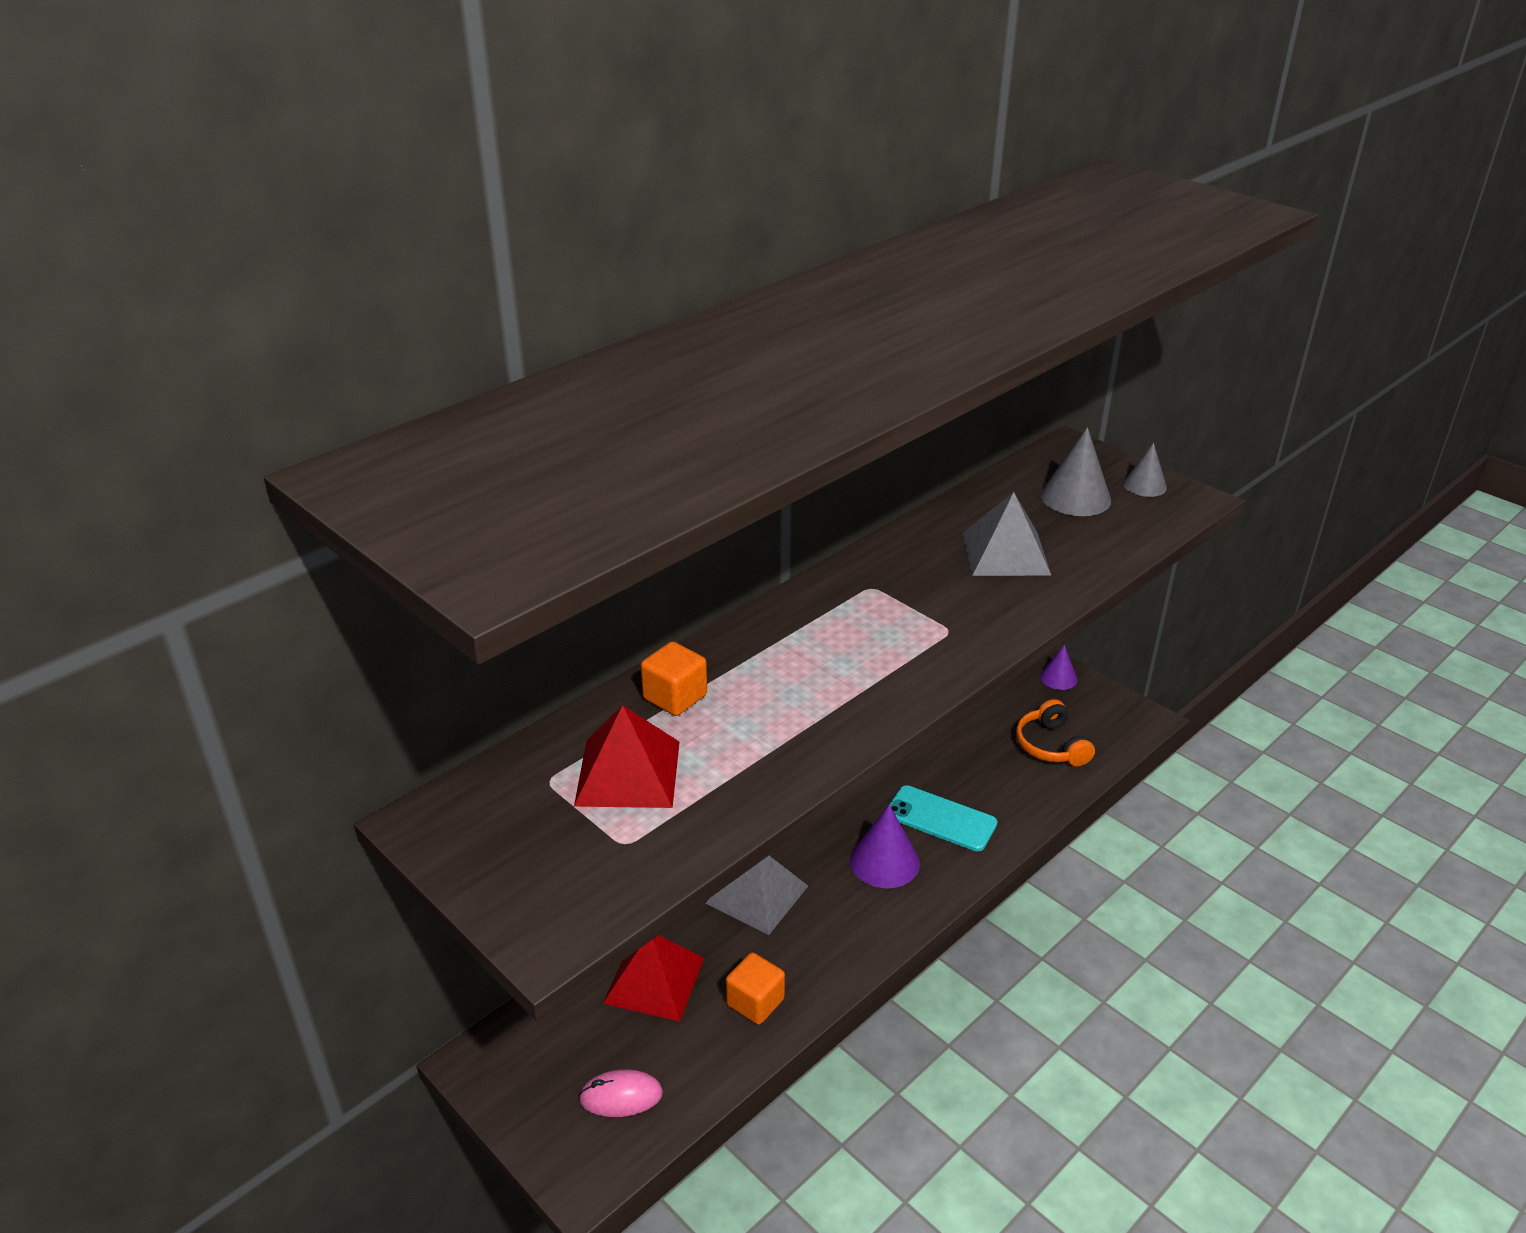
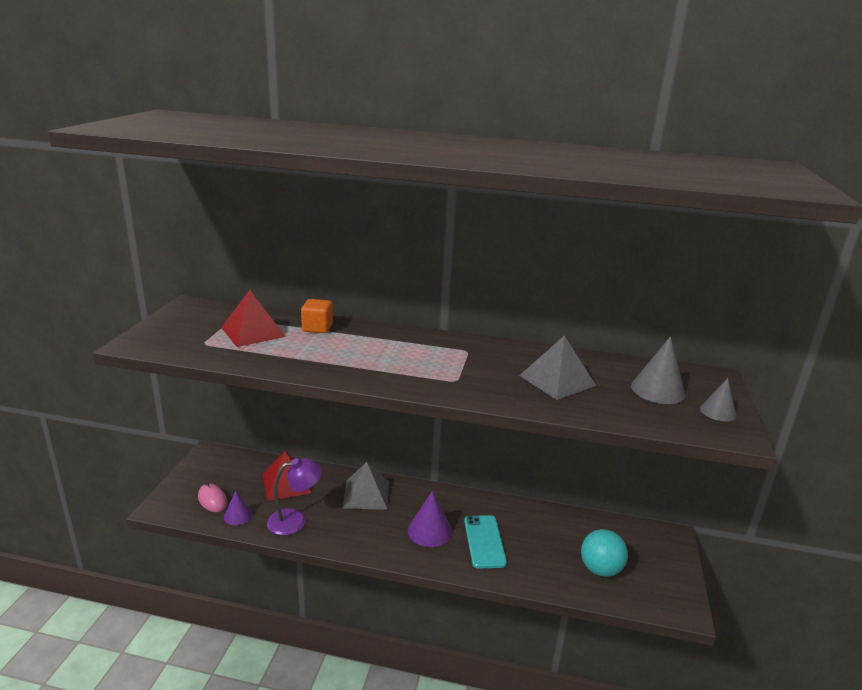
camera: 55 degrees right, 10 degrees down
(755, 1002) = (295, 520): orange cube -> purple lamp
(1051, 745) = (600, 569): orange headphones -> turquoise ball
(1058, 678) = (668, 552): purple cone -> purple cone (238, 515)

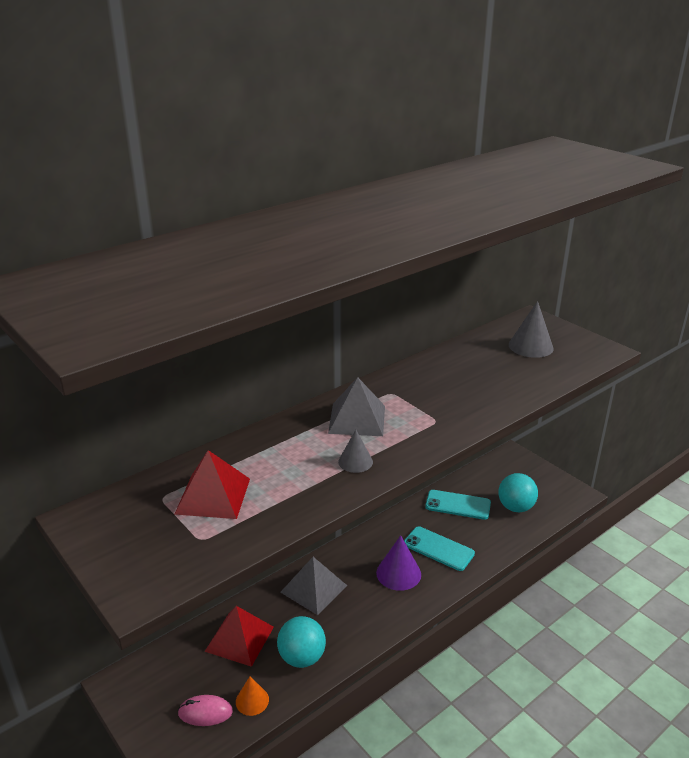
camera: 50 degrees left, 5 degrees up
(238, 515) = (252, 700): purple cone -> orange cone
(295, 520) = (302, 657): purple lamp -> turquoise ball
(317, 328) = (253, 452): orange cube -> none
(553, 530) = (458, 505): none -> turquoise phone
(557, 380) = (480, 377): grey pyramid -> grey pyramid (357, 419)
(718, 412) = (576, 341): grey cone -> grey cone (355, 461)

